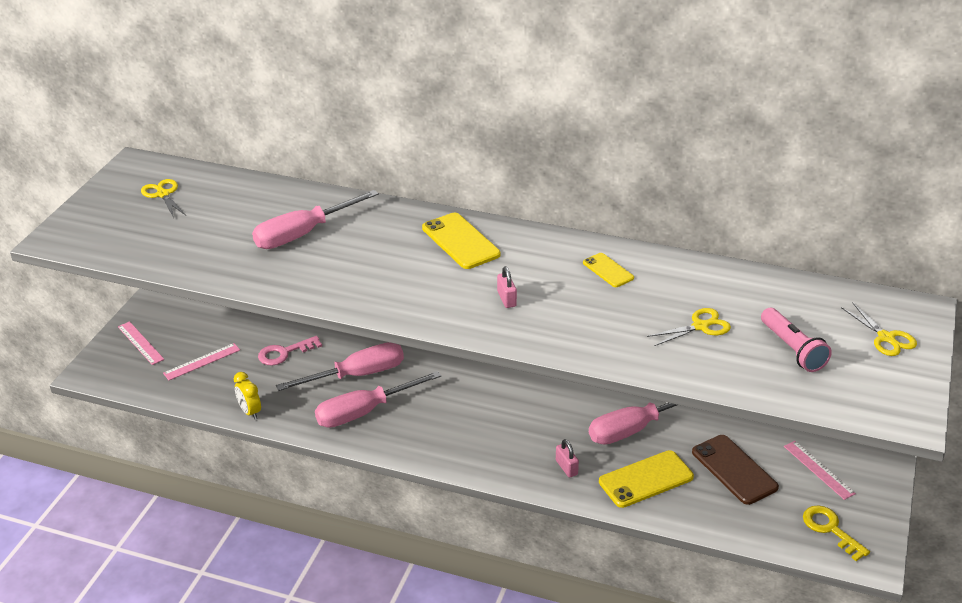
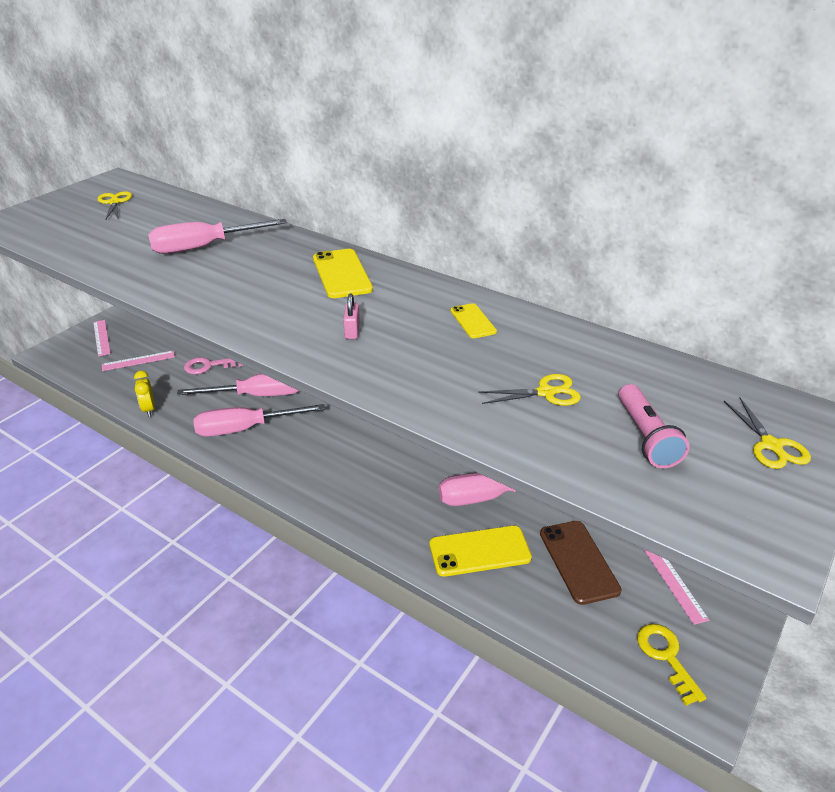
camera: 15 degrees right, 0 degrees up
(566, 467) = (404, 521): pink padlock -> none

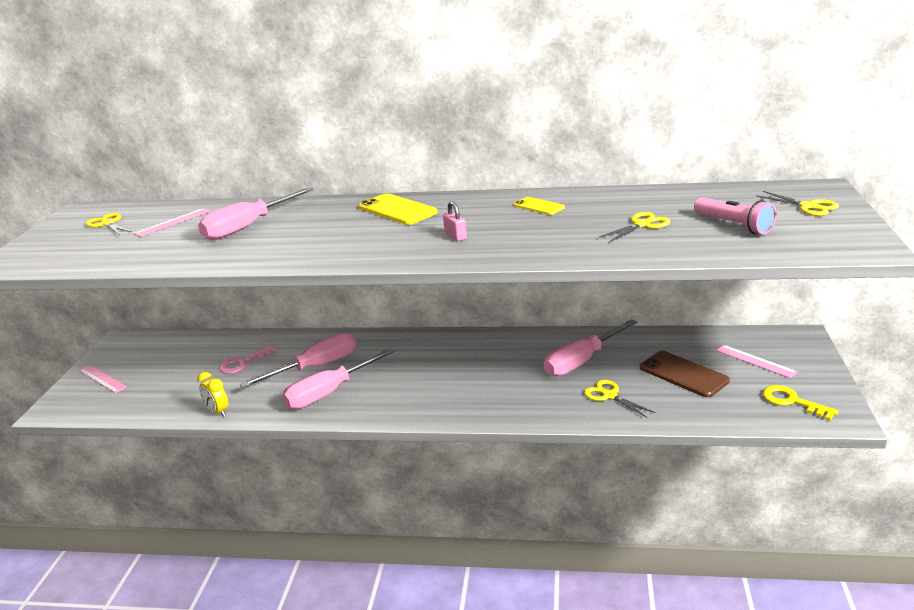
camera: 25 degrees left, 10 degrees down
(138, 361) = (164, 382): pink ruler -> pink ruler (172, 222)
(479, 551) = (609, 395): yellow phone -> yellow scissors

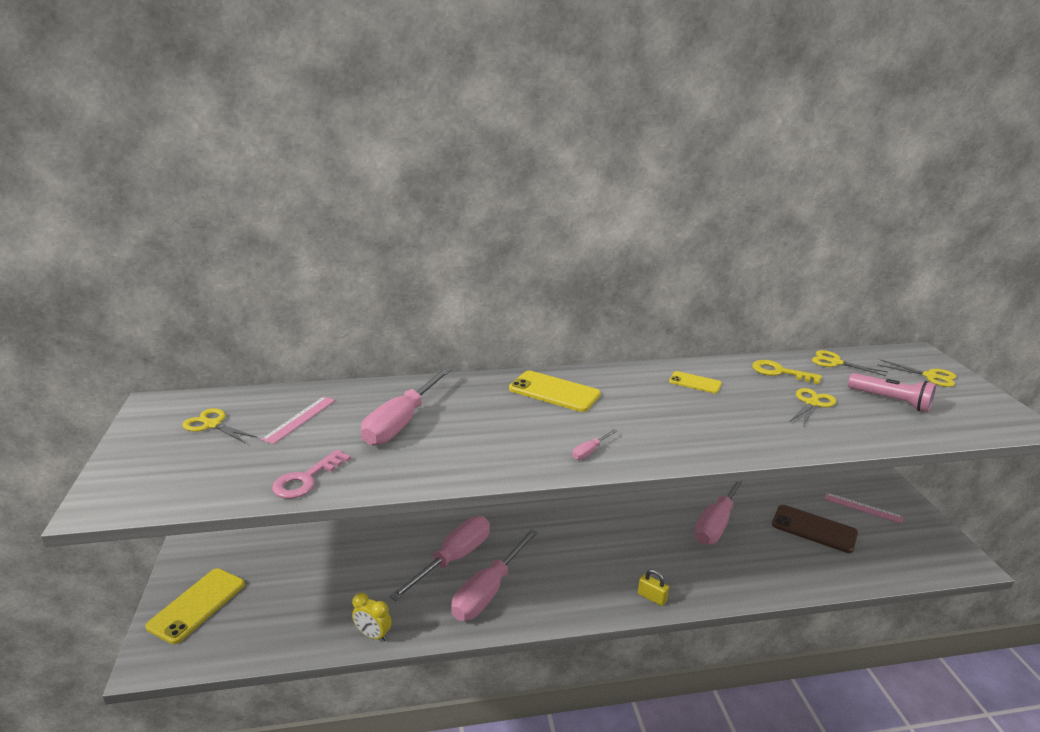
camera: 20 degrees left, 0 degrees up
(102, 379) = (197, 605): pink ruler -> yellow phone
(243, 363) = (366, 562): pink key -> pink key (306, 479)
(384, 252) = (589, 451): none -> pink screwdriver
(455, 236) = (646, 425): pink padlock -> none
(472, 411) = (652, 597): none -> yellow padlock
(609, 395) = (766, 561): yellow scissors -> yellow scissors (835, 362)
(792, 401) = (920, 549): yellow key -> yellow key (779, 372)

